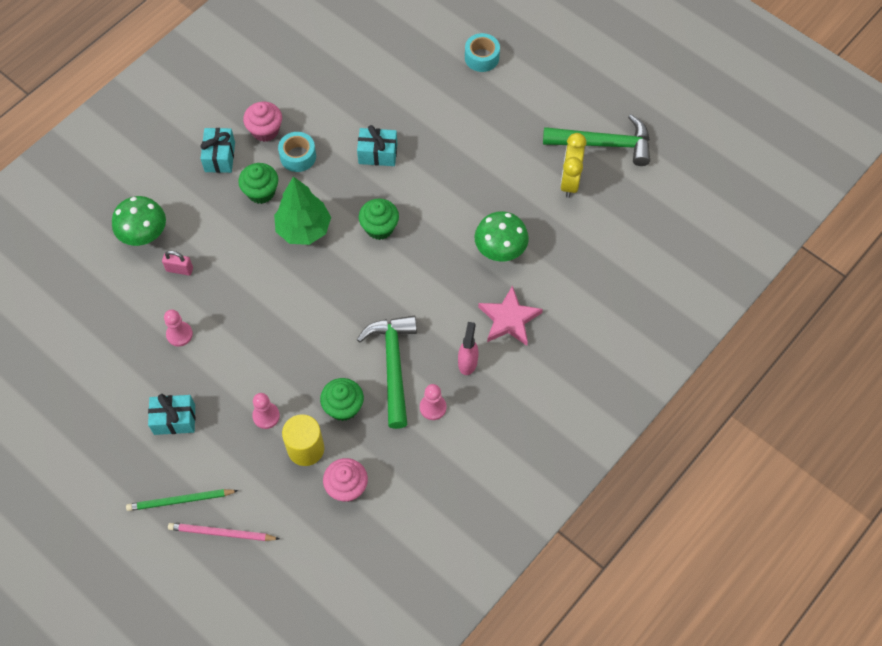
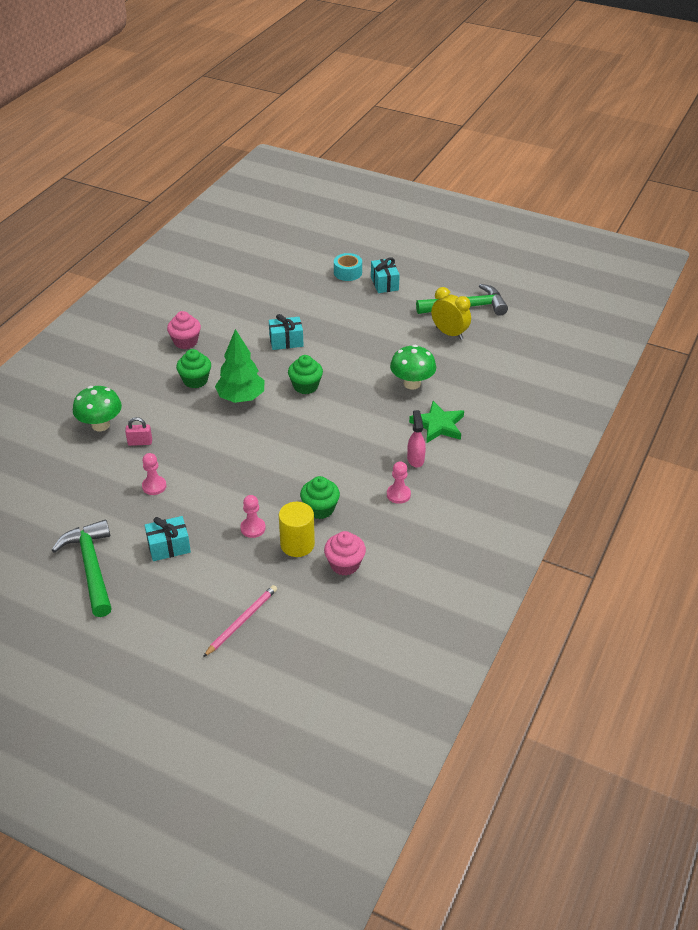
camera: 15 degrees left, 20 degrees down
(181, 500) = (194, 605): green pencil -> none
(220, 157) = (152, 364): turquoise gift -> turquoise gift (384, 283)
(222, 533) = (241, 621): pink pencil -> pink pencil turned 135 degrees clockwise
(298, 156) = (219, 353): turquoise tape -> none
(393, 366) = (352, 473): green hammer -> green hammer (91, 567)
(509, 319) = (438, 425): pink star -> green star
(569, 182) = (449, 333): yellow clock -> yellow clock turned 135 degrees clockwise

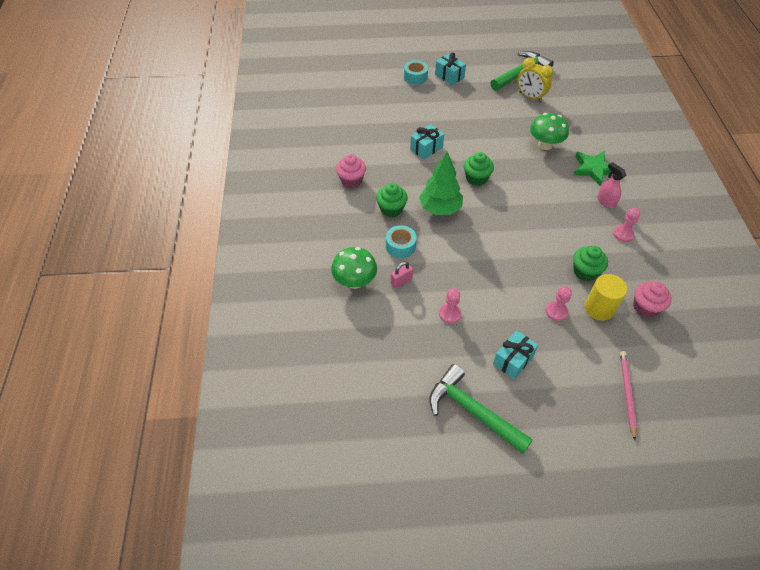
camera: 30 degrees left, 10 degrees up
(170, 414) = (400, 246): none -> turquoise tape
(449, 333) = (530, 97): yellow clock -> yellow clock turned 150 degrees counterclockwise

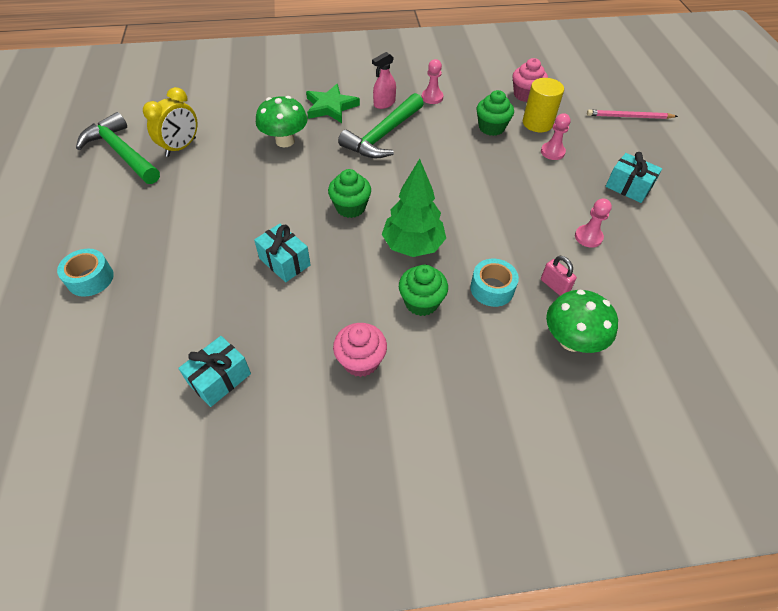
camera: 95 degrees left, 0 degrees up
(449, 76) = (102, 233): turquoise gift -> turquoise gift (220, 379)
(473, 411) = (706, 220): green hammer -> green hammer (383, 135)

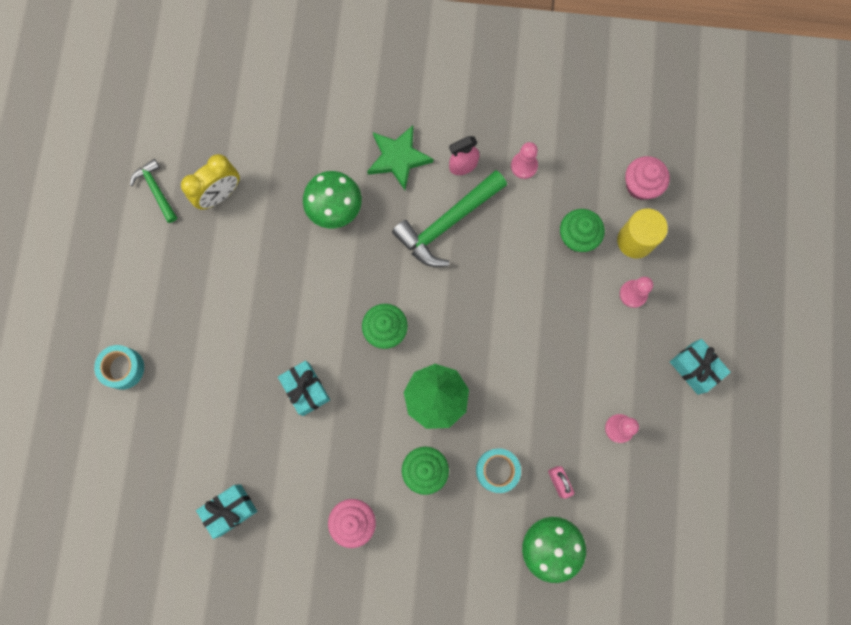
camera: 15 degrees right, 25 degrees up
(122, 153) = (156, 190): green hammer -> green hammer, size x0.55
(629, 117) = (752, 254): pink pencil -> none

